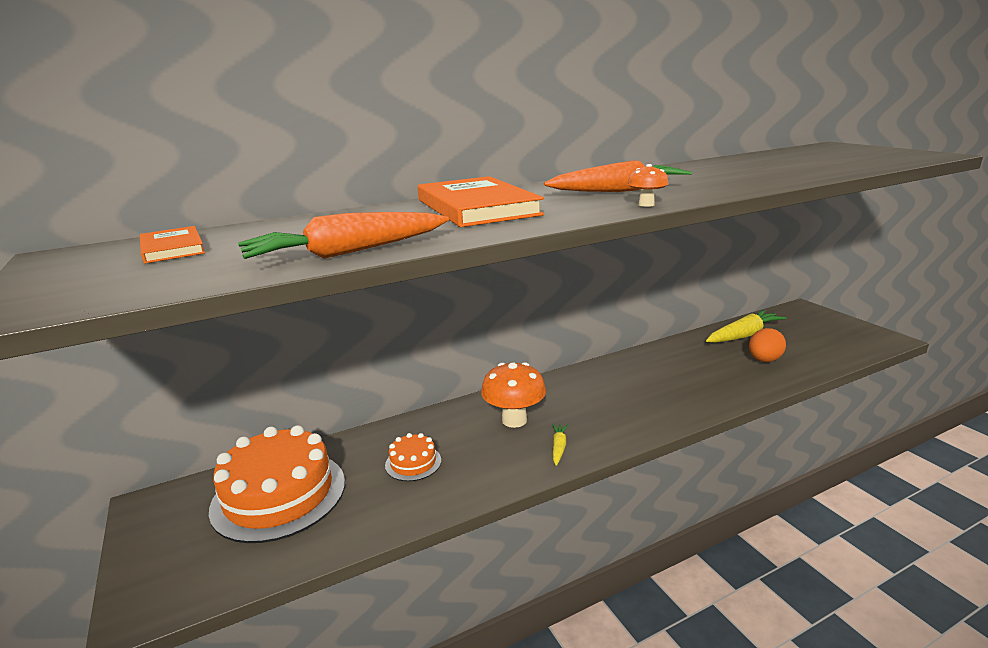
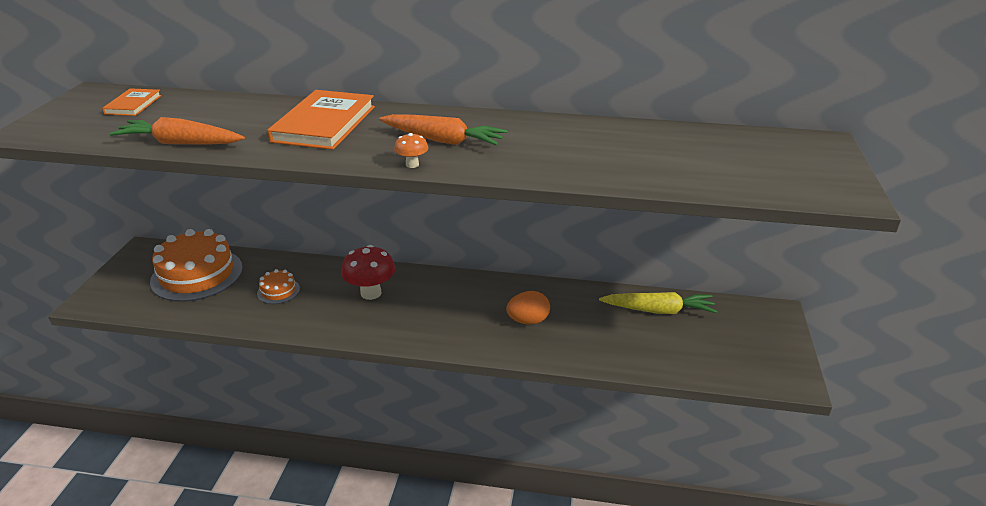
camera: 35 degrees right, 10 degrees up
(514, 420) = (371, 293): orange mushroom -> red mushroom
(559, 447) = (366, 326): yellow carrot -> none
(764, 360) = (629, 340): orange egg -> orange egg (528, 321)

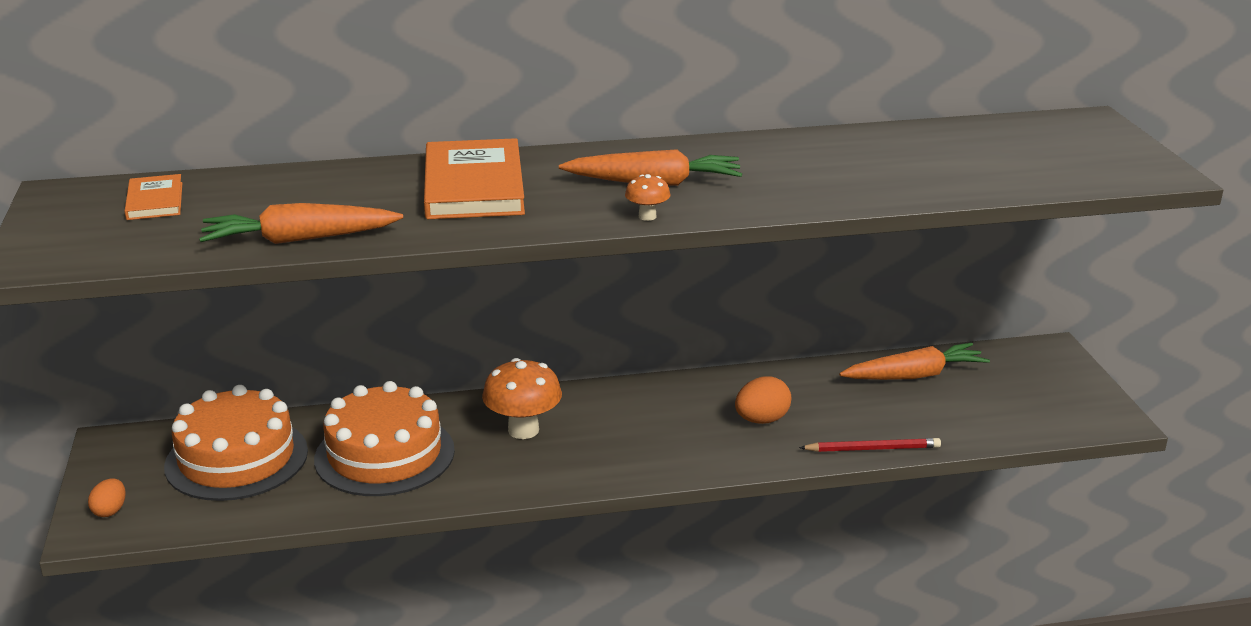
camera: 20 degrees left, 5 degrees down
(107, 292) = (110, 511): none -> orange egg
(278, 291) = (384, 455): orange cake -> orange cake, size x2.17
(371, 293) = (523, 430): red mushroom -> orange mushroom
(591, 361) = (872, 449): none -> red pencil
(658, 310) = (914, 375): yellow carrot -> orange carrot

